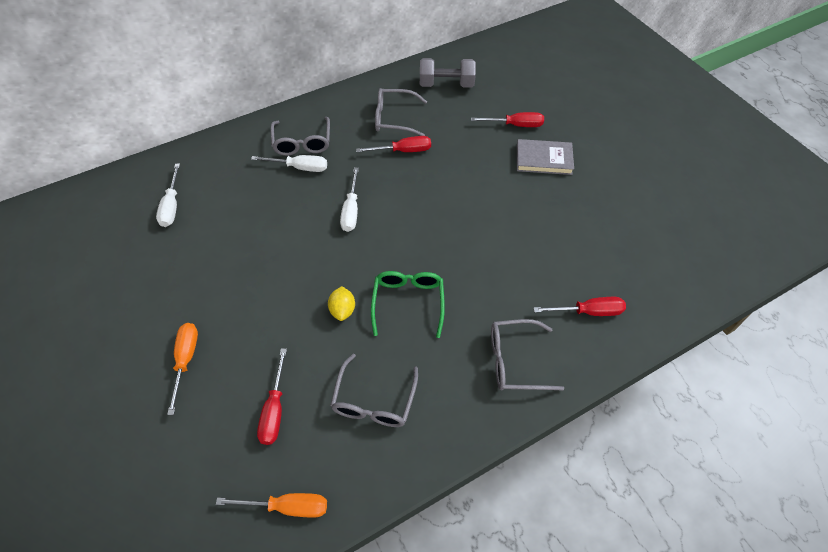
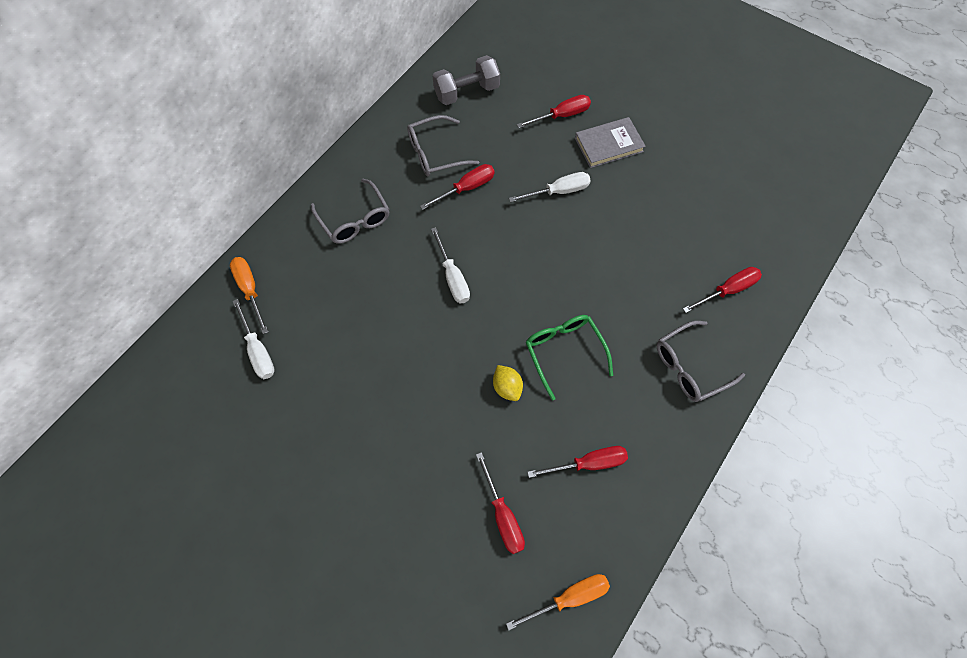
camera: 25 degrees left, 10 degrees up
(186, 360) = (385, 509): orange screwdriver -> orange screwdriver (250, 290)
(299, 167) = (369, 250): white screwdriver -> white screwdriver (558, 191)
(374, 401) = (588, 463): grey glasses -> red screwdriver

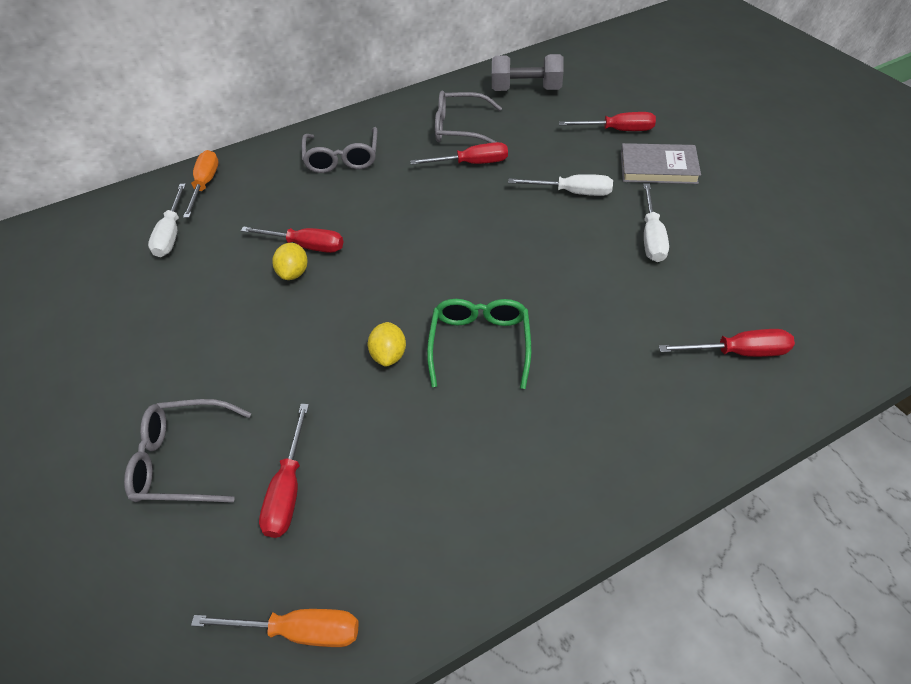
camera: 30 degrees right, 15 degrees down
(390, 347) = (294, 273): none -> yellow lemon
(452, 277) = (403, 233): white screwdriver -> white screwdriver (651, 237)
(588, 463) = (431, 476): red screwdriver -> red screwdriver (306, 246)
(689, 367) = (636, 419): grey glasses -> grey glasses (183, 460)

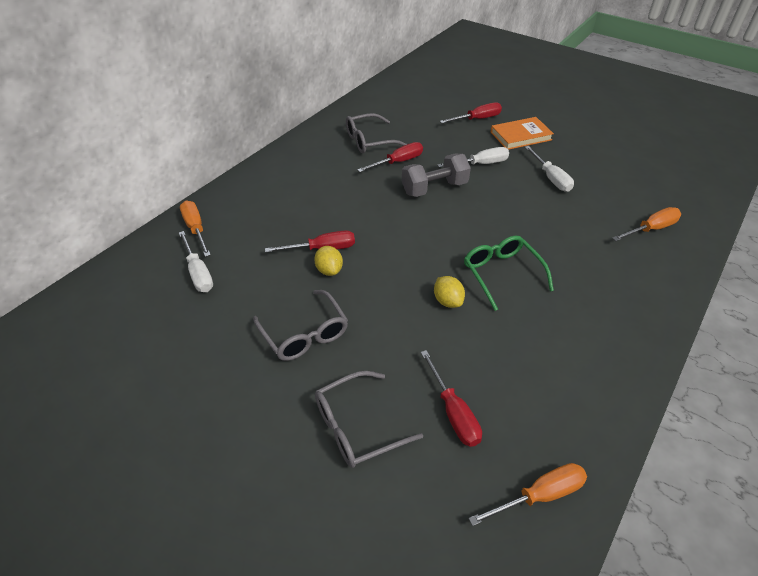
camera: 30 degrees left, 5 degrees down
(342, 158) = (297, 182): grey glasses -> grey glasses (305, 334)
(526, 90) = (395, 106): grey dumbbell -> grey dumbbell (434, 188)
(658, 167) = (520, 136): grey book -> orange book
(738, 352) = (651, 229): red screwdriver -> orange screwdriver

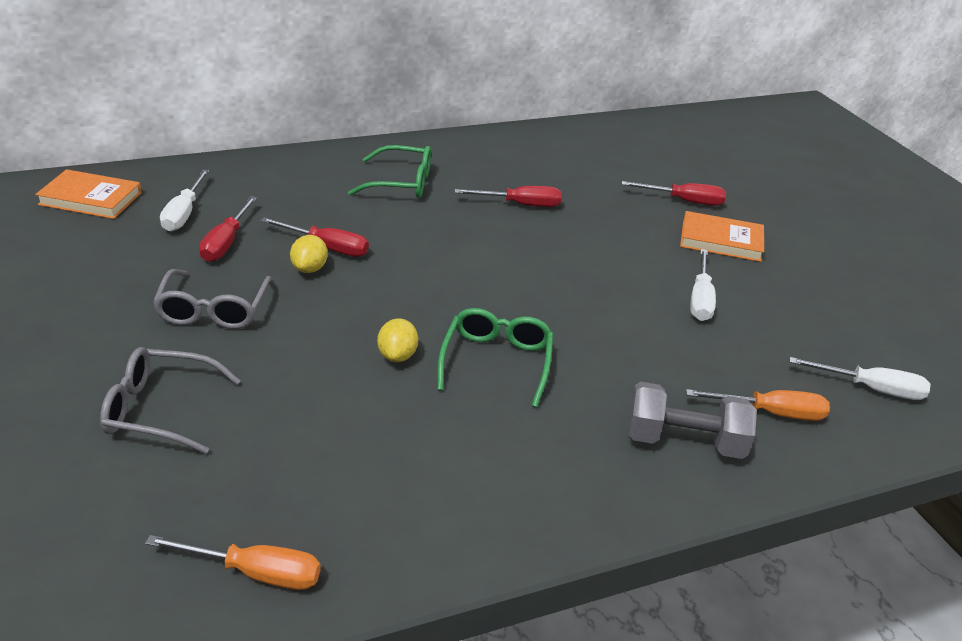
camera: 30 degrees right, 10 degrees down
(113, 296) = (90, 198): none -> orange book
(196, 229) = (228, 177): orange screwdriver -> none
(314, 180) = (401, 183): none -> green glasses
(369, 141) = (513, 172): grey glasses -> none
(434, 188) = (529, 247): grey dumbbell -> grey dumbbell (684, 442)
(453, 412) = (267, 452): red screwdriver -> red screwdriver (226, 243)
(481, 164) = (623, 247): white screwdriver -> white screwdriver (871, 389)

